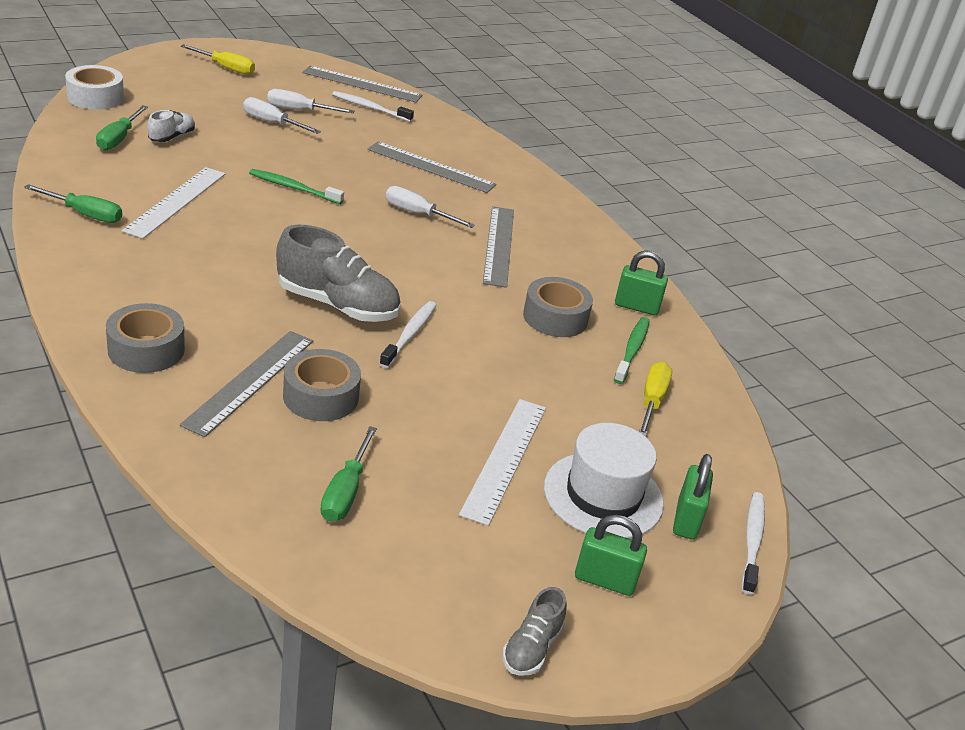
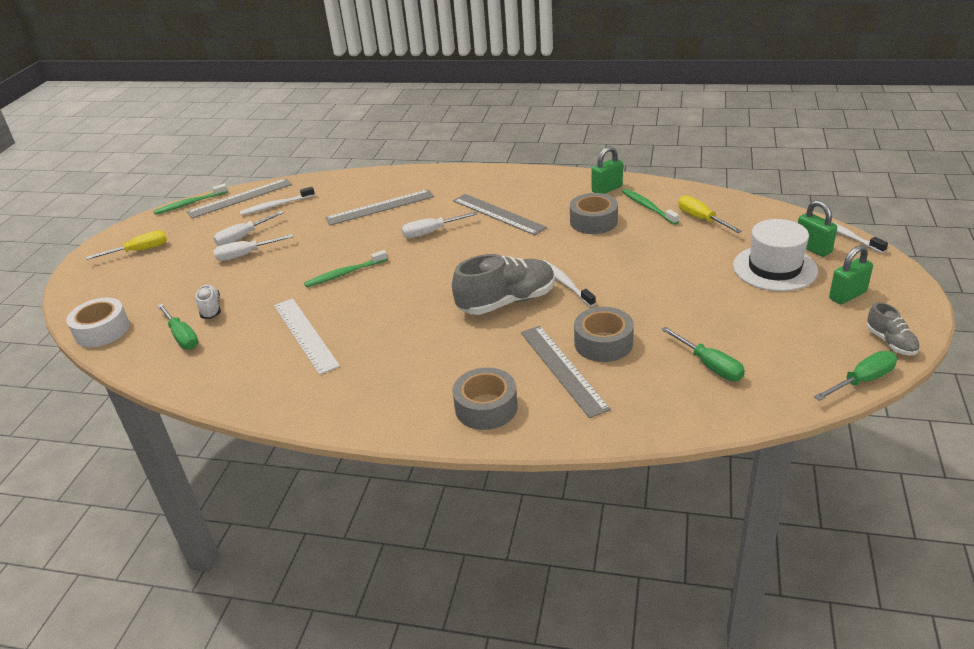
camera: 40 degrees left, 0 degrees up
(85, 214) = (275, 387): green screwdriver -> green screwdriver (862, 380)
(325, 62) = (189, 204): none -> green toothbrush
(505, 459) = (718, 291): white ruler -> none

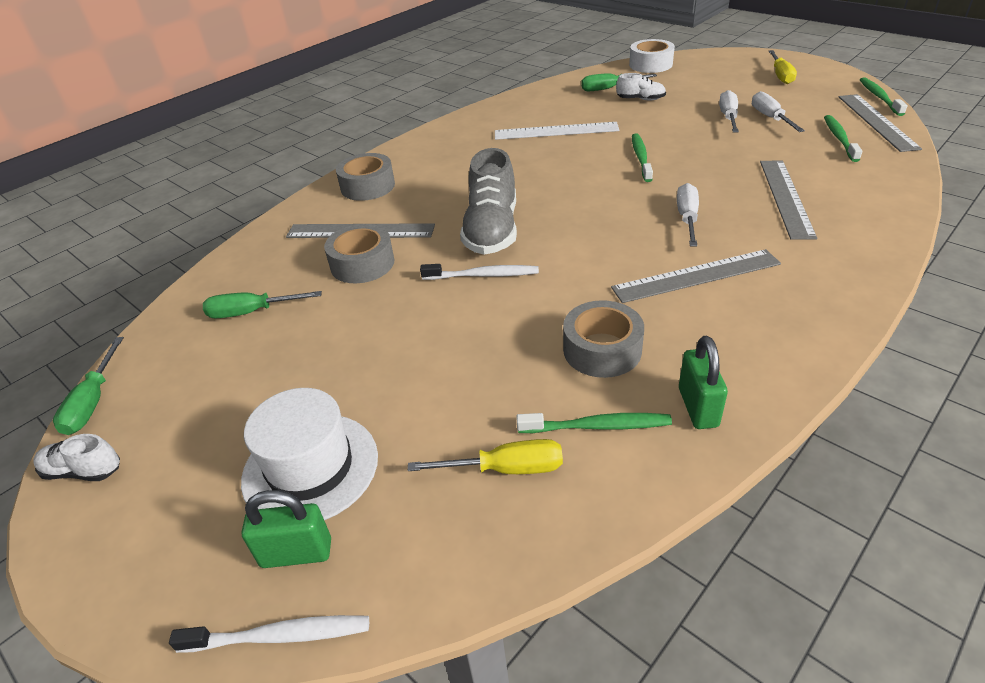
camera: 120 degrees right, 5 degrees up
(276, 206) = (839, 138): white toothbrush -> green toothbrush
(847, 295) = (180, 501): green padlock -> none
(890, 342) = (83, 471): grey shoe -> white shoe

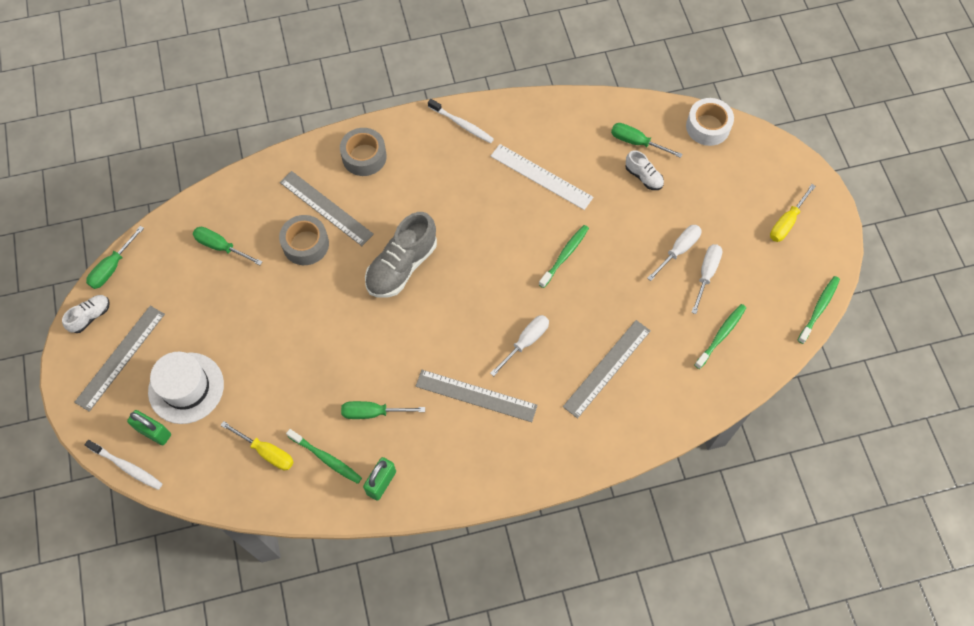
camera: 30 degrees right, 25 degrees up
(83, 471) = (90, 316): white shoe -> white shoe turned 90 degrees clockwise
(483, 275) = (363, 306): white toothbrush -> white toothbrush (462, 124)
(602, 350) = (373, 412): grey tape -> green screwdriver
(877, 121) = (774, 336): grey ruler -> grey ruler (120, 357)

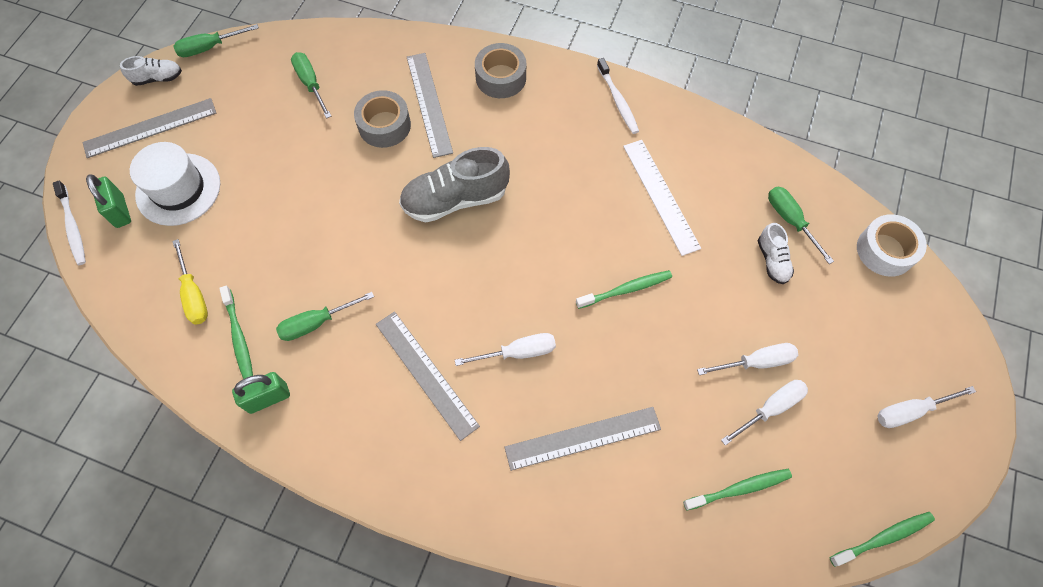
camera: 35 degrees right, 0 degrees up
(373, 412) = (316, 323): green screwdriver -> green screwdriver turned 60 degrees counterclockwise
(786, 222) = (910, 411): yellow screwdriver -> white screwdriver

